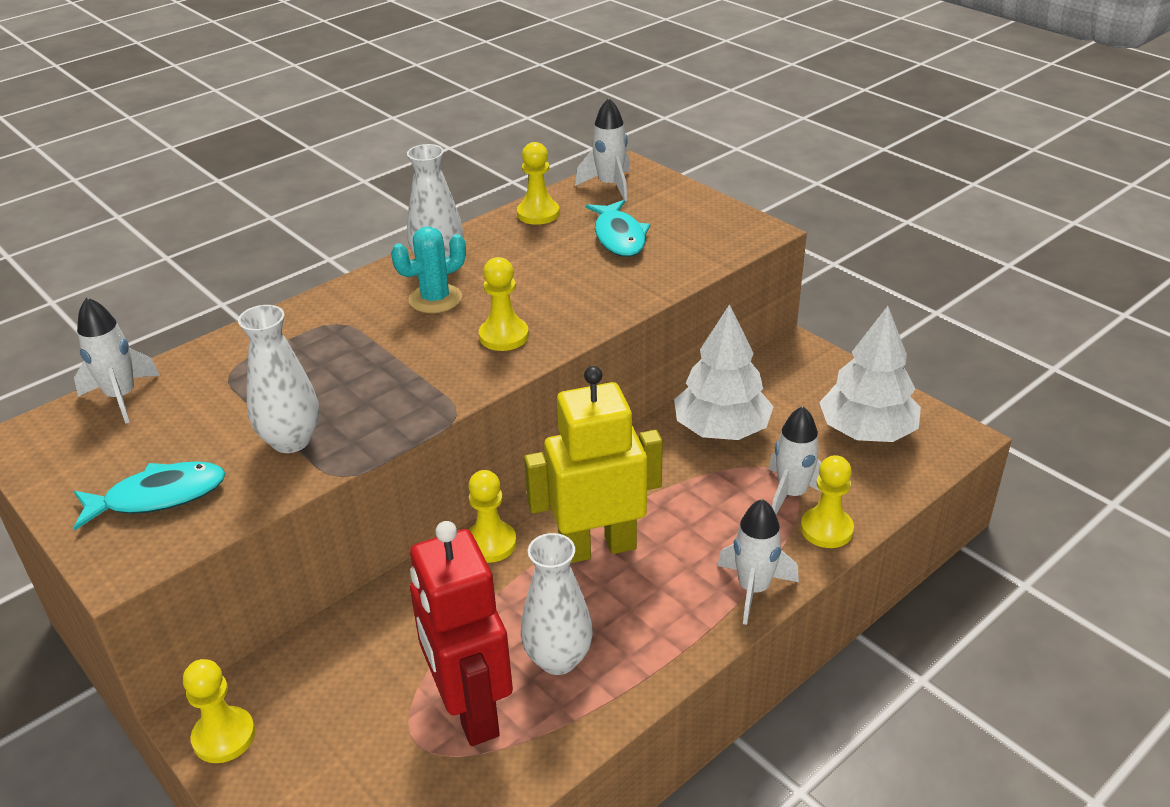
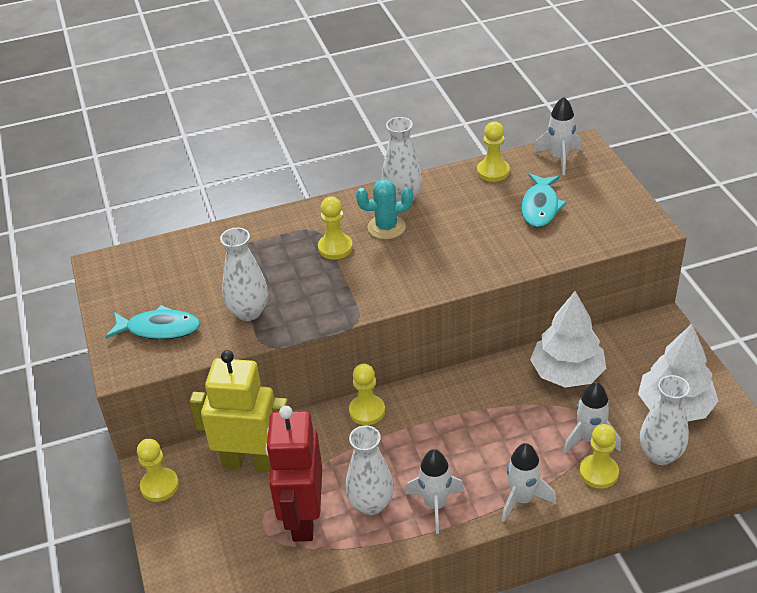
camera: 25 degrees right, 5 degrees up
(122, 397) = (165, 251): white rocket -> white rocket (435, 505)
(504, 336) = (417, 270): yellow pawn -> yellow pawn (335, 248)
(597, 547) = (434, 435): yellow robot -> yellow robot (250, 462)
(884, 488) = (660, 454): none -> white vase

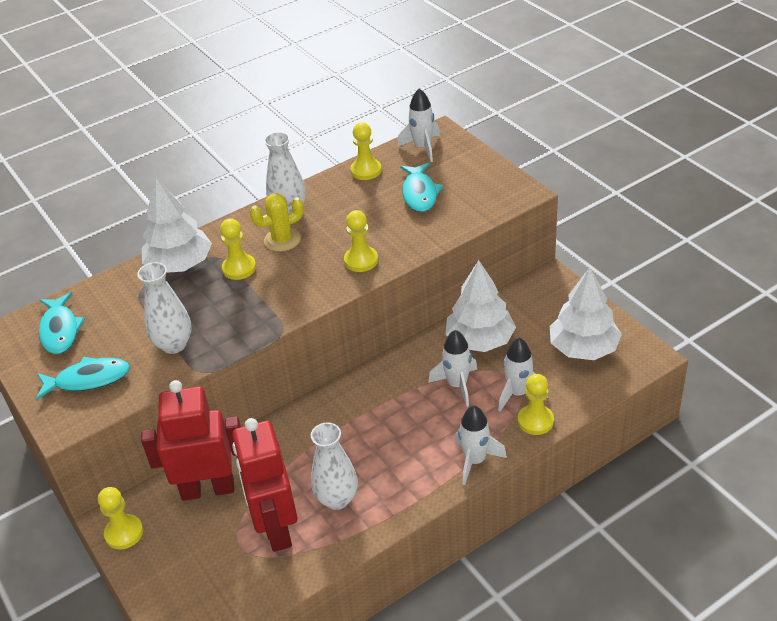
camera: 15 degrees left, 0 degrees up
(149, 274) = (60, 330): none -> turquoise fish
(250, 462) = (208, 489): yellow robot -> red robot
(280, 232) = (180, 264): none -> white tree
(367, 411) = (306, 415): yellow pawn -> yellow pawn (361, 260)
(386, 227) = (282, 240): turquoise cactus -> yellow cactus
(435, 505) = (397, 485): white rocket -> white rocket (457, 385)
(660, 454) = (584, 392): white vase -> none

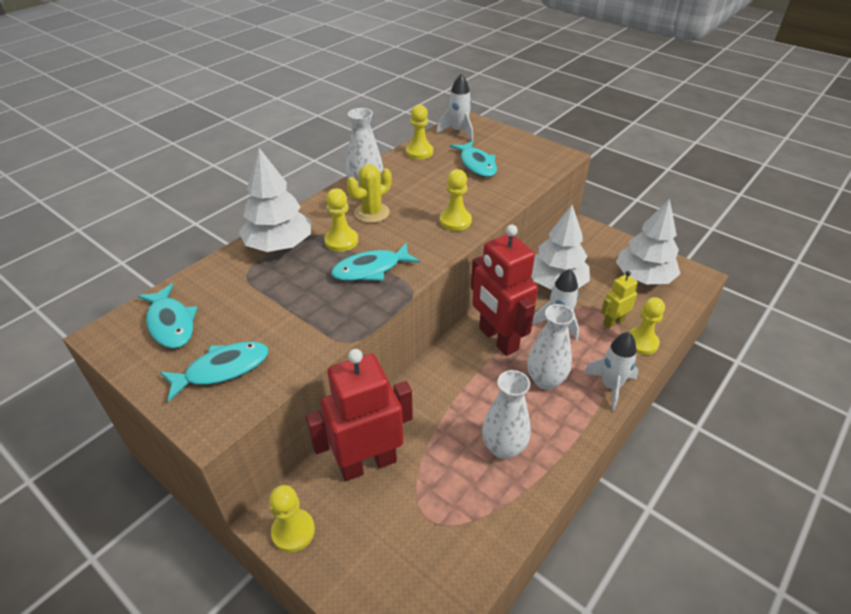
camera: 20 degrees left, 0 degrees up
(174, 344) = (305, 319): white vase -> white vase (545, 380)
(253, 303) = (371, 269): none -> turquoise fish
(276, 528) = (456, 490): red robot -> red robot (498, 339)
(518, 393) = (613, 322): white rocket -> yellow robot

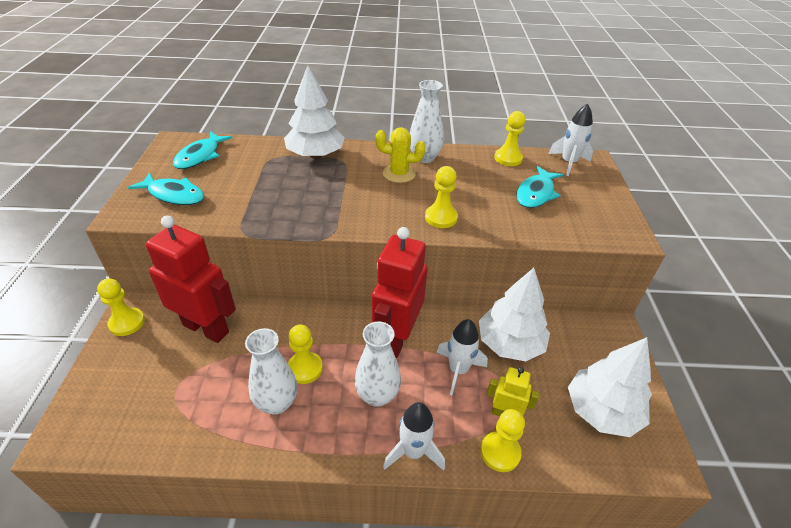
camera: 50 degrees right, 0 degrees up
(341, 241) = (349, 177): yellow pawn -> yellow pawn (305, 368)
(371, 269) = (331, 205): turquoise fish -> none

